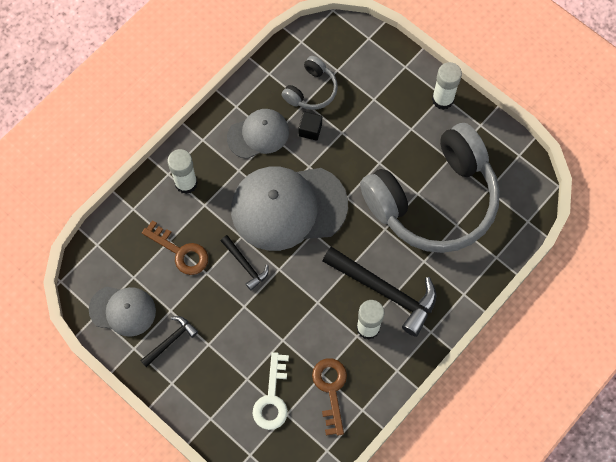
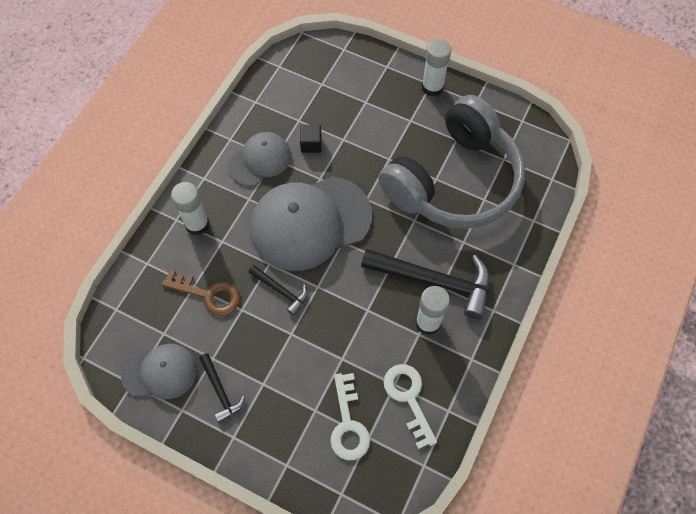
camera: 15 degrees left, 5 degrees down
(170, 340) = (220, 391): black hammer -> black hammer turned 120 degrees clockwise
(311, 90) = (302, 107): grey headphones -> none
(331, 390) = (409, 398): brown key -> white key

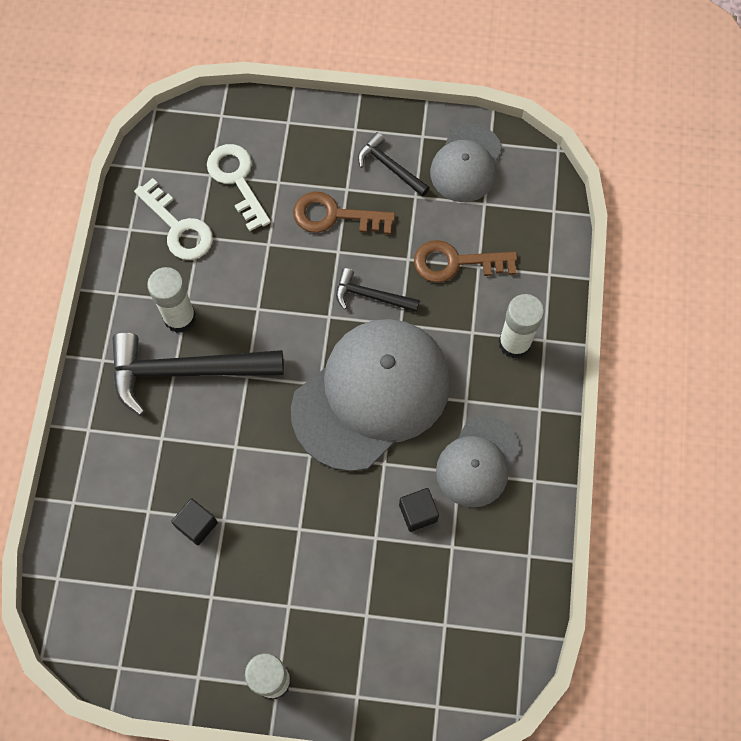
camera: 160 degrees right, 5 degrees up
(160, 372) = (466, 163): grey cap -> grey cap turned 45 degrees counterclockwise
(281, 364) = (335, 216): none -> brown key
(454, 181) = (197, 525): grey headphones -> black cube

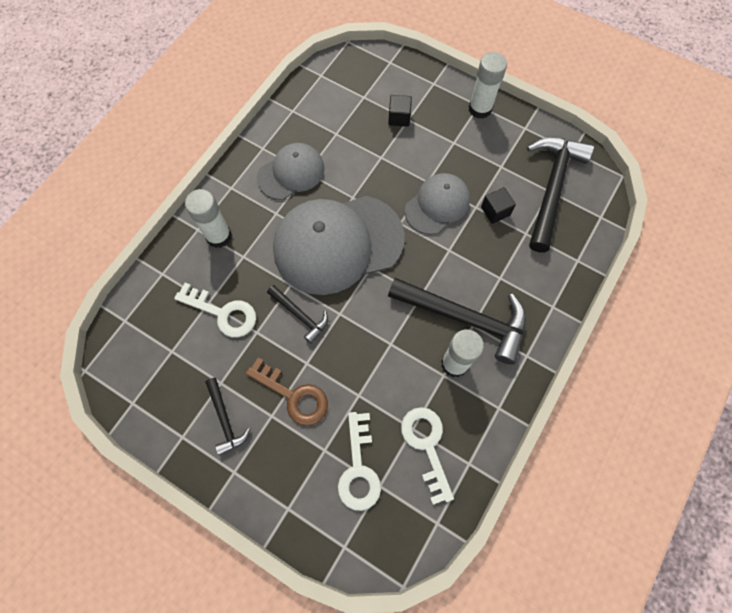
camera: 155 degrees left, 0 degrees up
(133, 592) = (551, 188): none -> black hammer
(418, 513) = (346, 160): black cube -> black cube (399, 117)
(456, 262) = (222, 313): brown key -> white key
(466, 163) = (163, 393): grey cap -> grey cap (437, 205)

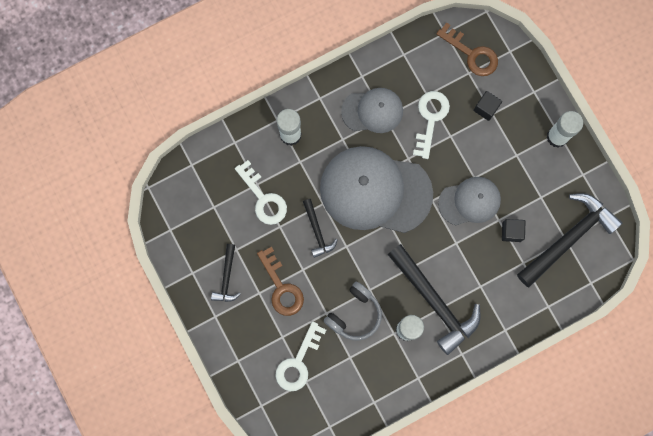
camera: 30 degrees right, 10 degrees up
(356, 80) = (471, 54): none -> brown key
(390, 379) = (354, 314): none -> grey headphones
(427, 446) = (352, 374): white key -> white key (430, 119)

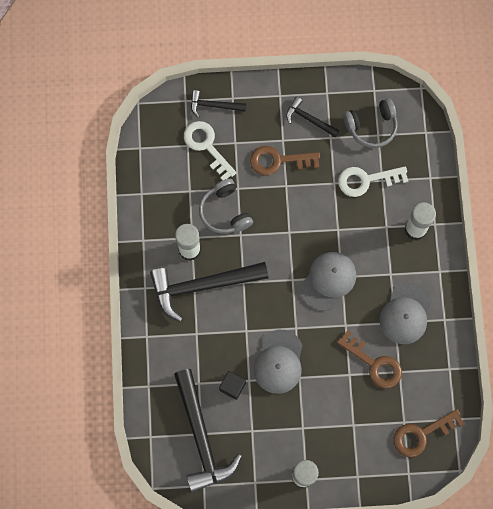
camera: 115 degrees right, 5 degrees down
(208, 216) = (371, 127): none -> grey headphones
(317, 231) = (314, 213): black hammer -> black hammer (214, 106)
(375, 191) = (328, 281): grey cap -> grey cap, size x0.55
(430, 119) = (374, 363): white key -> brown key
(486, 108) = (361, 421): black cube -> none

